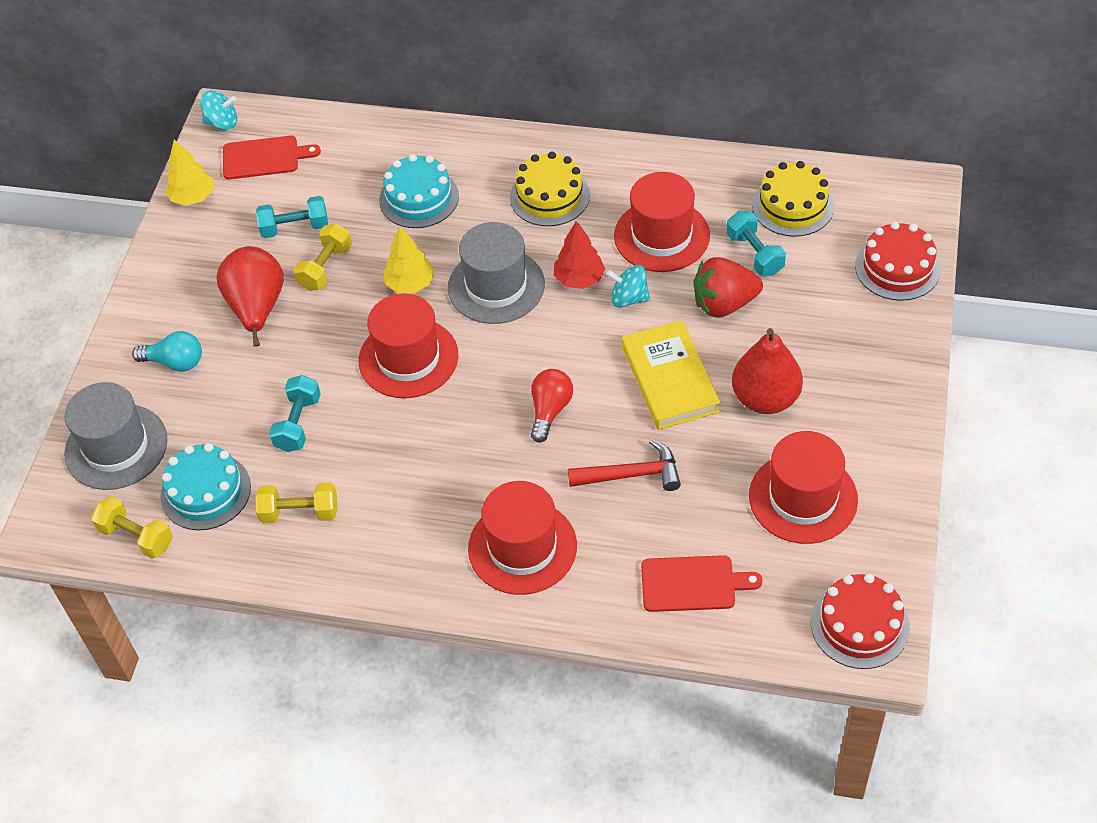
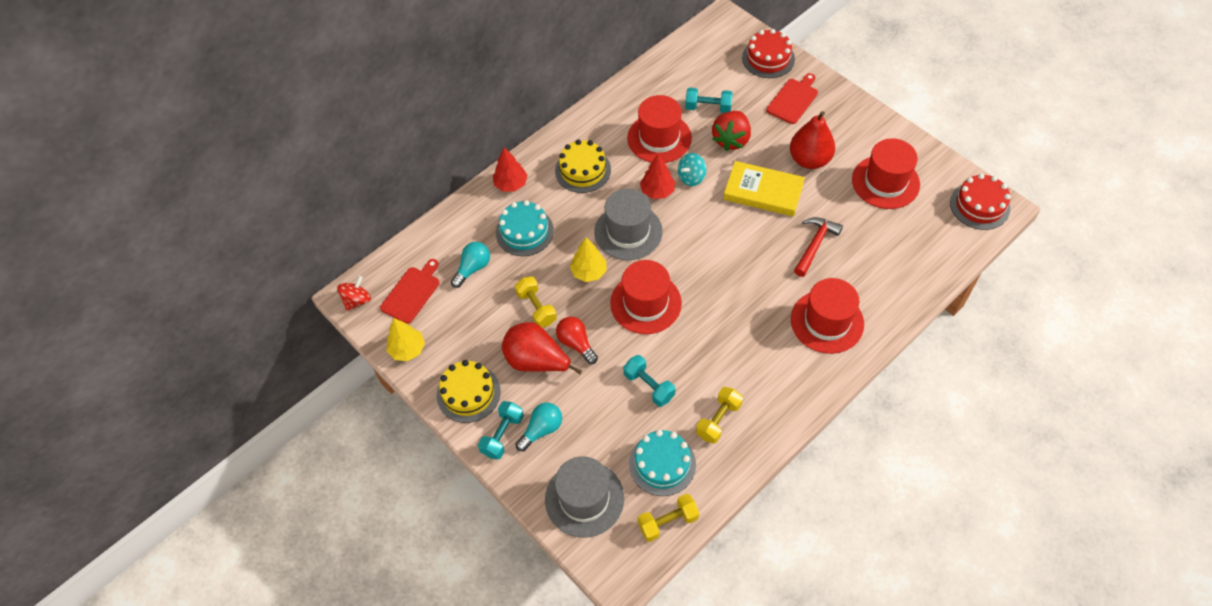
camera: 55 degrees left, 5 degrees up
(222, 123) = (357, 300): turquoise spinning top -> red spinning top
(295, 228) = (488, 307): turquoise dumbbell -> turquoise dumbbell (502, 435)
(334, 186) = (473, 268): none -> turquoise light bulb
(474, 148) = (511, 184): none -> red tree
(550, 410) = (741, 257): red light bulb -> red light bulb (576, 343)
(693, 584) = (906, 259): red cutting board -> red cutting board (793, 99)
(793, 206) = (689, 73): yellow cake -> yellow cake (468, 393)

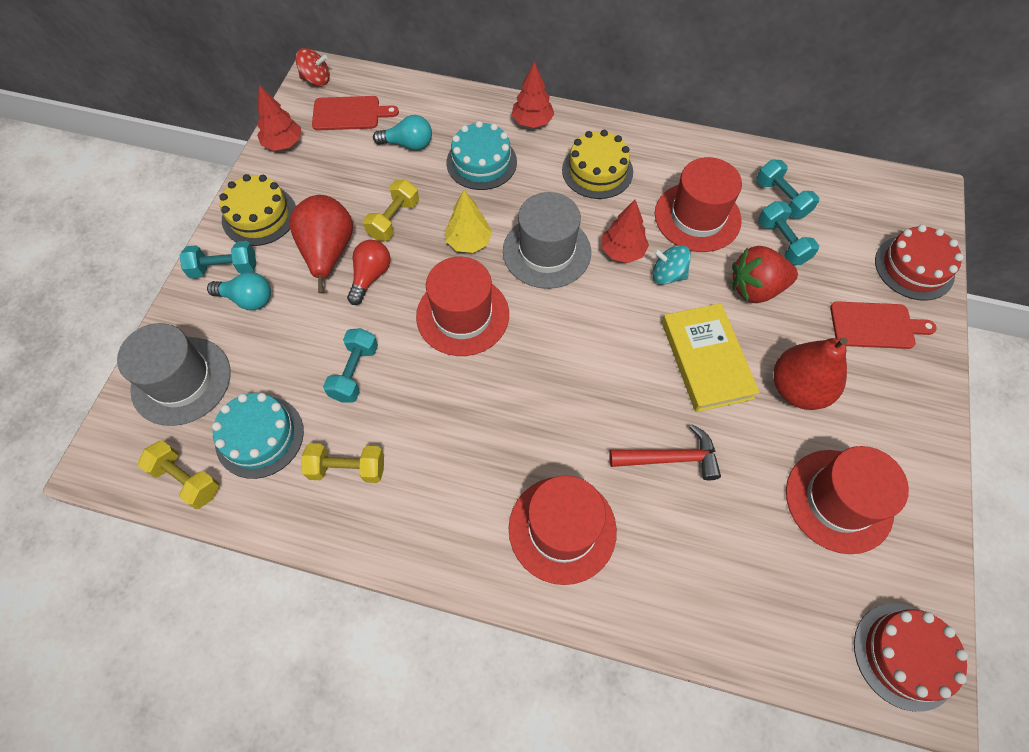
camera: 55 degrees right, 5 degrees up
(408, 349) = (283, 144): yellow tree -> red tree
(676, 89) = (781, 199): none -> turquoise dumbbell

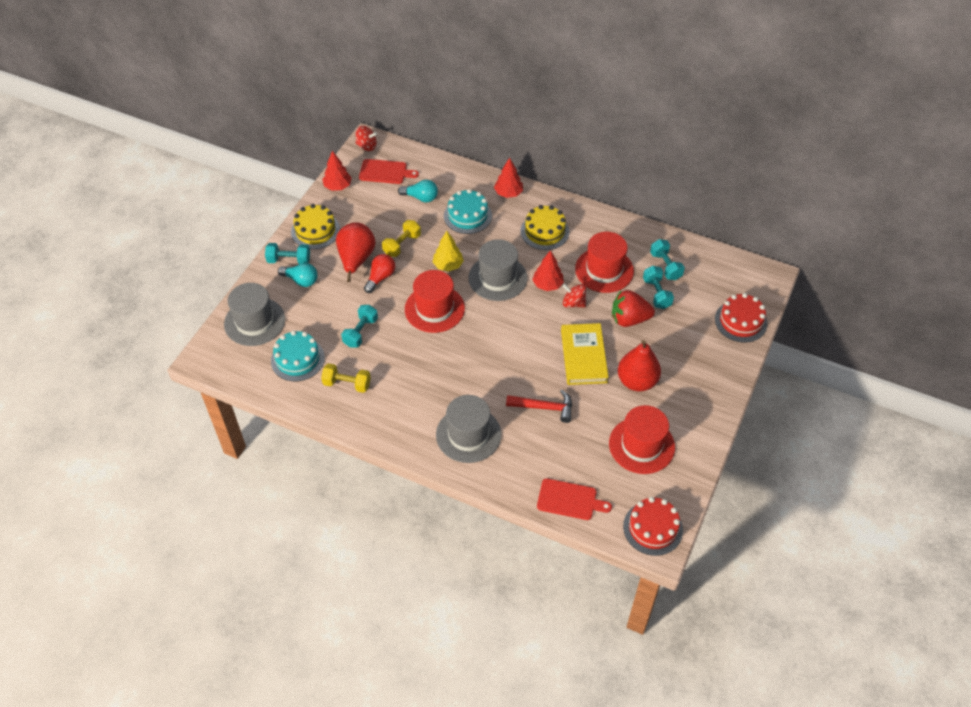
camera: 10 degrees right, 10 degrees down
(187, 479) = (252, 376): yellow dumbbell -> none
(562, 529) = (468, 434): red hat -> grey hat
(667, 275) = (573, 303): turquoise spinning top -> red spinning top
(875, 325) = (701, 352): red cutting board -> red cutting board (569, 500)

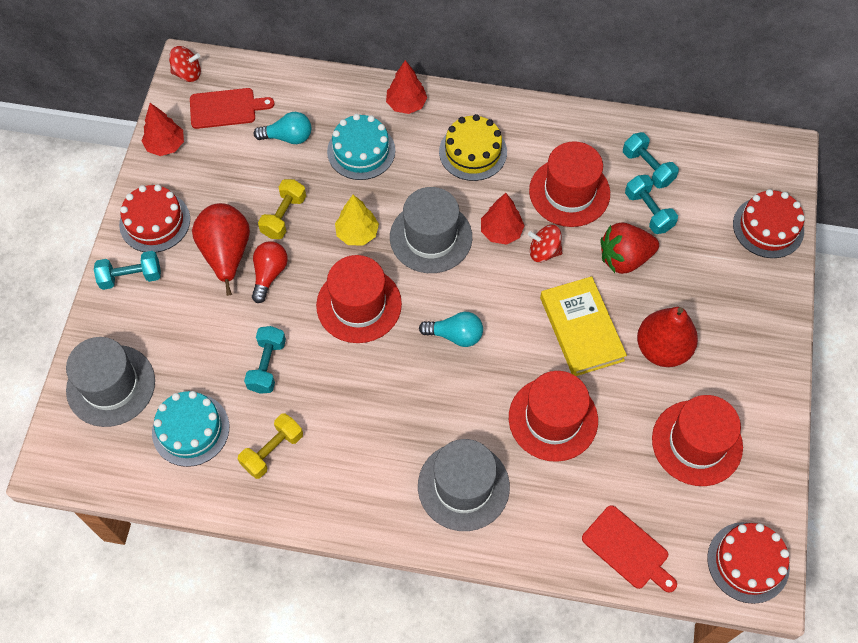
camera: 15 degrees left, 10 degrees up
(301, 280) = (158, 305): turquoise light bulb -> turquoise light bulb (455, 335)
(315, 230) = (155, 222): yellow cake -> red cake
(347, 384) = (272, 451): yellow dumbbell -> yellow dumbbell turned 45 degrees counterclockwise
(544, 407) = (553, 419): red hammer -> red hat
(569, 500) = (628, 549): red cutting board -> red cutting board turned 45 degrees clockwise

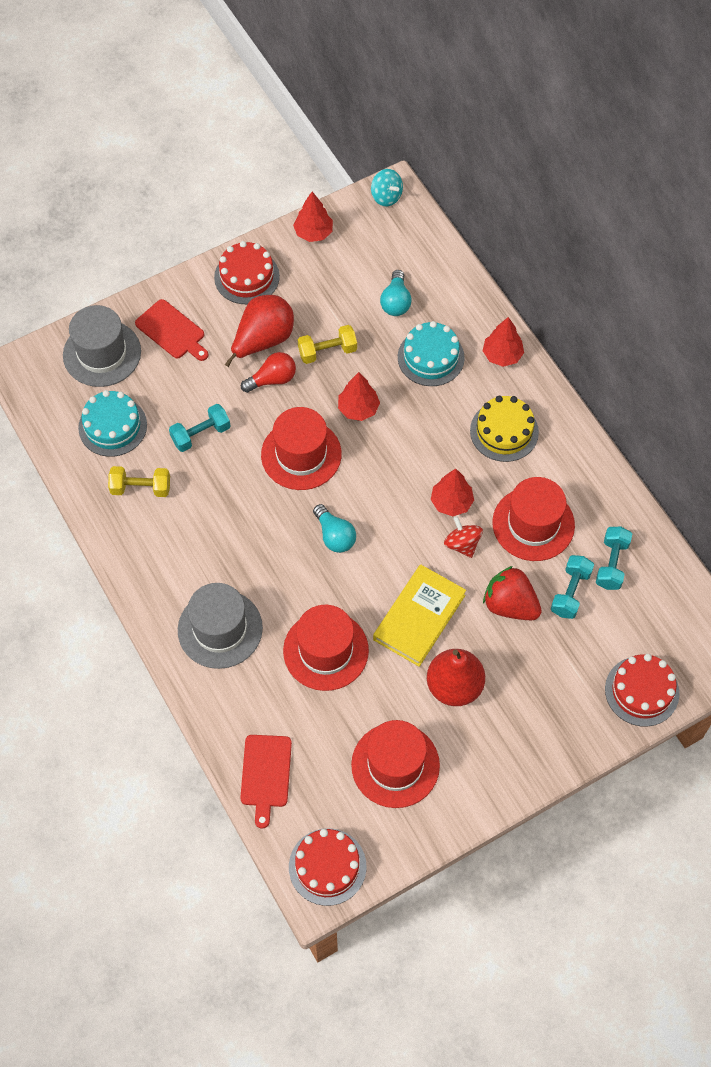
camera: 50 degrees right, 0 degrees up
(131, 277) = (191, 298): turquoise dumbbell -> none
(187, 73) = (386, 196): red spinning top -> turquoise spinning top
(226, 108) = (381, 244): red cutting board -> red cutting board (172, 331)
(288, 137) = (396, 302): turquoise light bulb -> turquoise light bulb turned 45 degrees clockwise
(357, 233) = (358, 409): yellow tree -> red tree
(431, 237) = (401, 459): grey hat -> none

